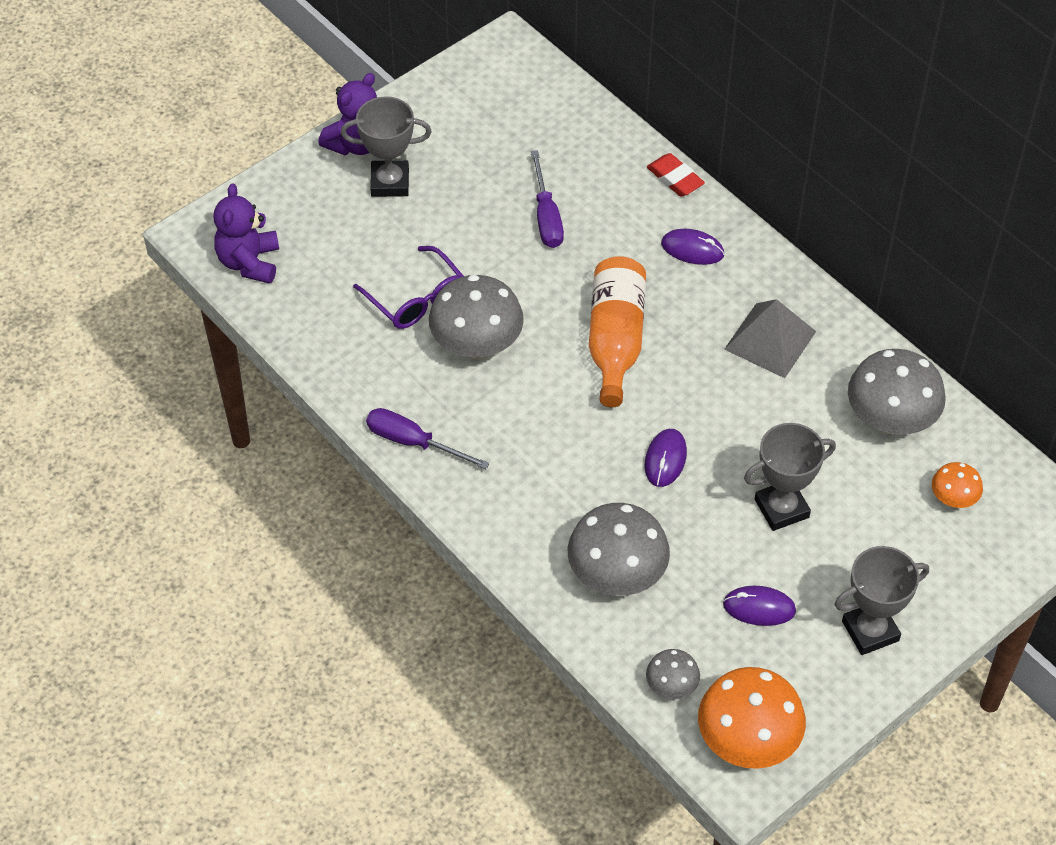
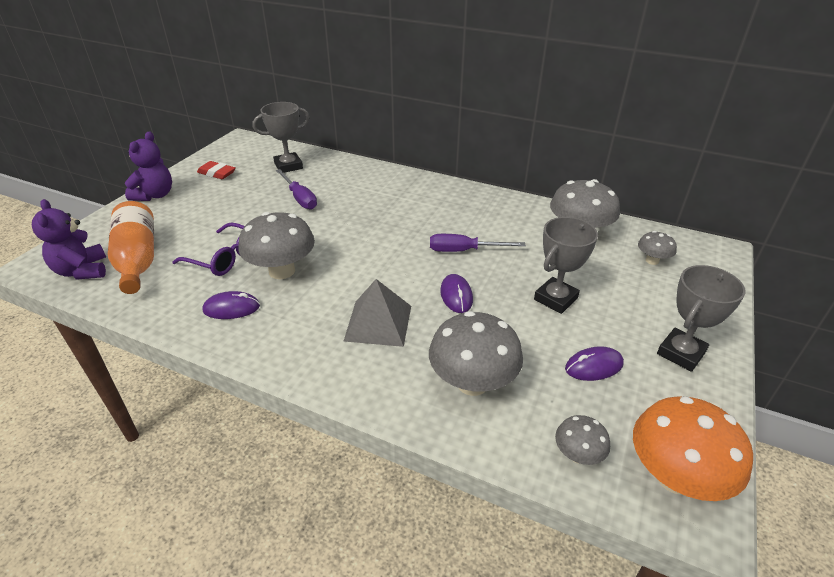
camera: 25 degrees left, 15 degrees down
(390, 182) = (185, 207): grey trophy -> grey trophy (288, 166)
(413, 442) = (255, 344): purple screwdriver -> purple screwdriver (464, 250)
(615, 340) = (379, 242): orange bottle -> orange bottle (138, 259)
(675, 178) = (369, 166): red eraser -> red eraser (217, 173)
(692, 249) = (400, 191): purple mouse -> purple mouse (231, 308)
(770, 340) = (476, 217): grey pyramid -> grey pyramid (378, 323)
(953, 499) = (652, 260): orange mushroom -> grey mushroom

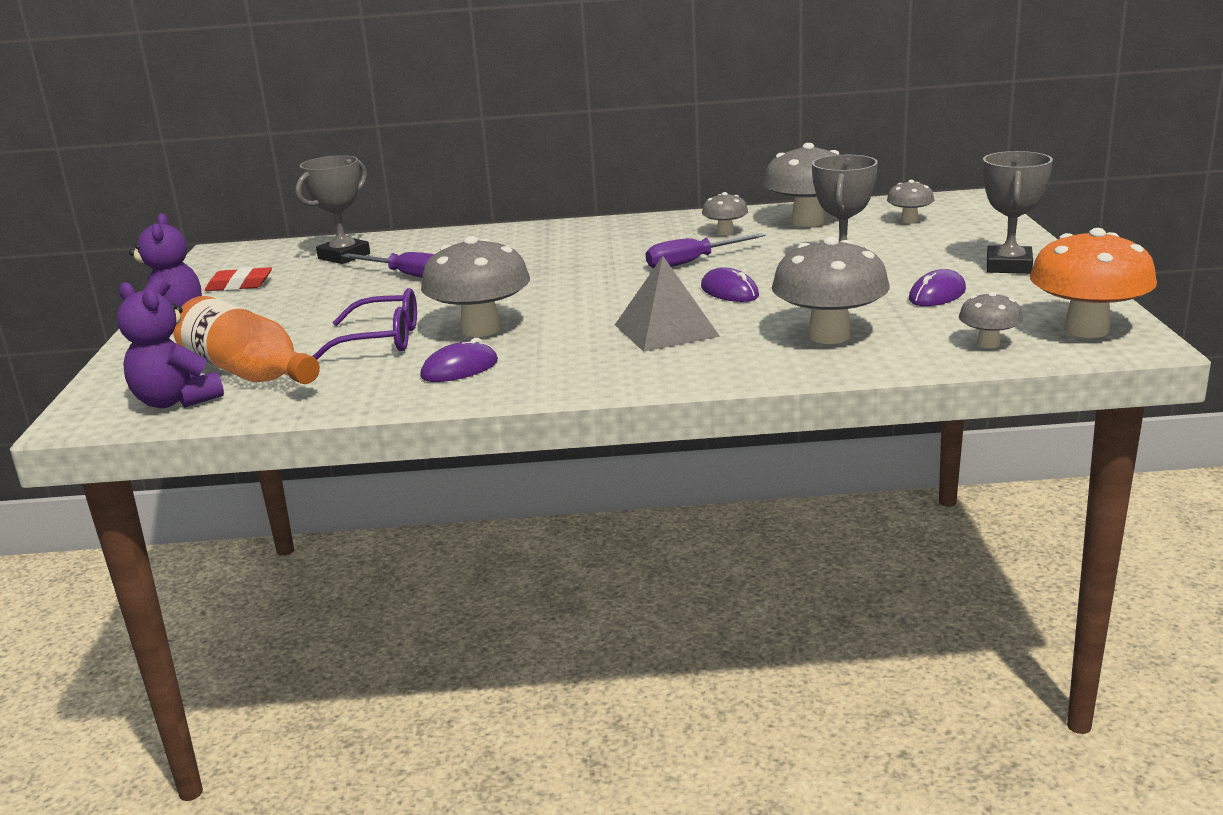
camera: 25 degrees left, 15 degrees down
(514, 225) = (725, 232): none -> grey mushroom

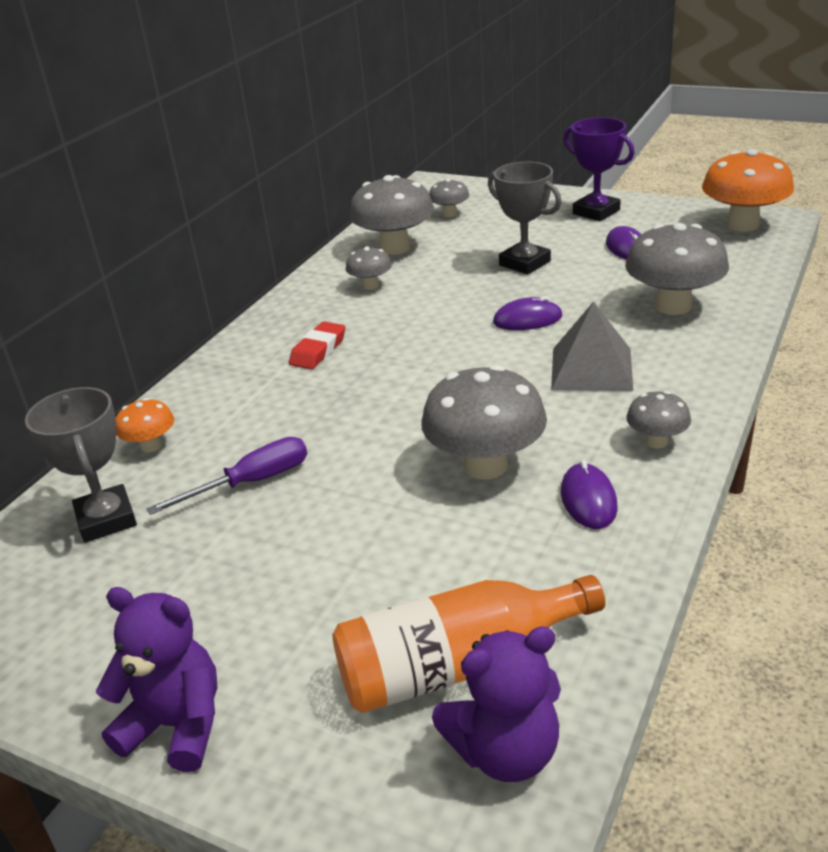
camera: 60 degrees left, 10 degrees up
(239, 285) = (96, 631): red eraser -> red eraser (318, 350)
(381, 340) = (450, 538): purple glasses -> none
(430, 242) = (151, 446): none -> orange mushroom
(692, 262) = (430, 317): purple screwdriver -> none
(988, 344) = (741, 259): grey mushroom -> grey mushroom (656, 441)
(1008, 266) = (596, 212): grey trophy -> purple trophy

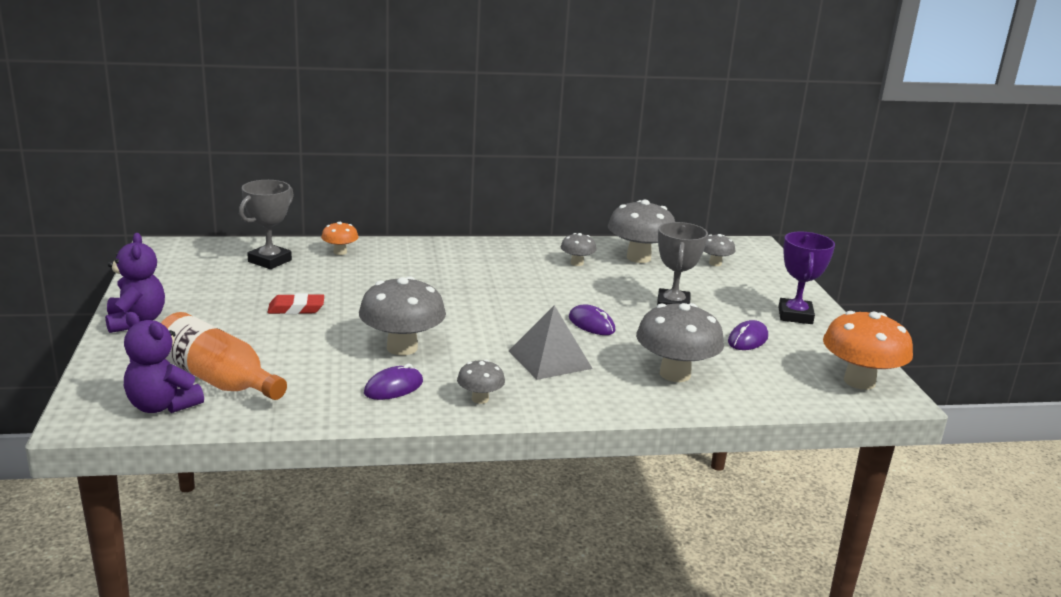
camera: 50 degrees right, 10 degrees down
(251, 482) = (329, 286): purple screwdriver -> none
(318, 350) = (479, 268): red eraser -> red eraser (296, 309)

